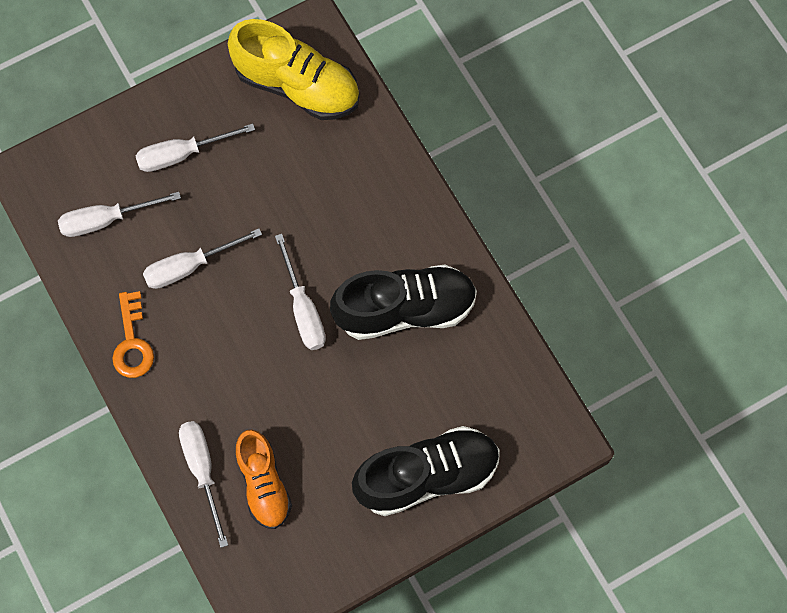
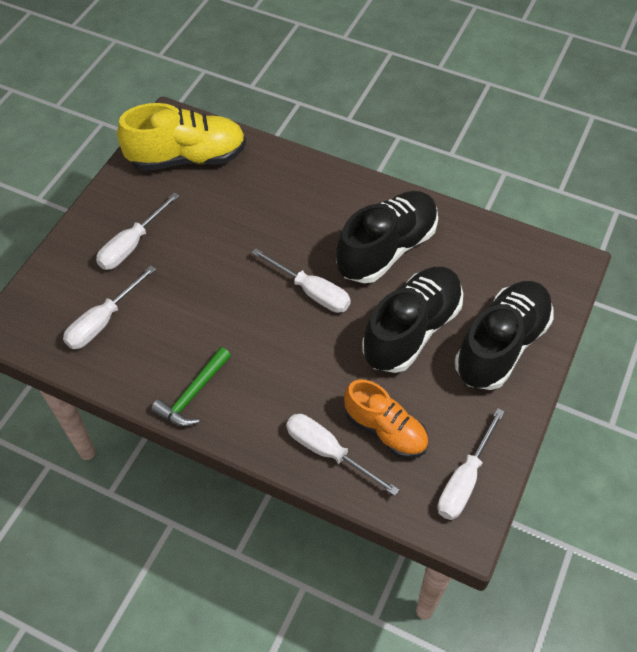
camera: 35 degrees left, 15 degrees down
(132, 342) = (193, 394): orange key -> green hammer
(189, 266) = (198, 314): white screwdriver -> white screwdriver (464, 480)
(361, 406) = (411, 330): none -> black shoe

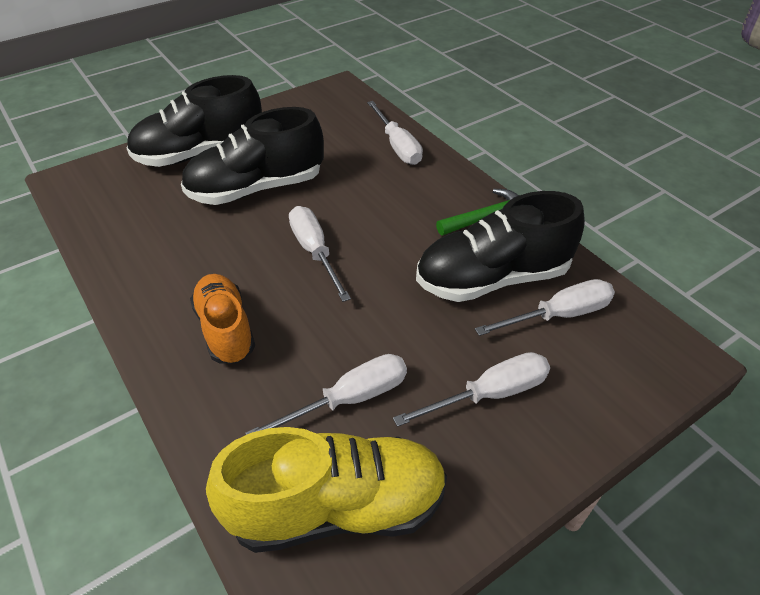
camera: 150 degrees left, 10 degrees down
(187, 158) = (337, 507): yellow shoe -> yellow shoe turned 150 degrees clockwise
(385, 430) = (343, 142): orange shoe -> orange shoe (225, 329)
(386, 249) = (203, 258): black shoe -> black shoe (492, 278)
(464, 480) = (315, 104): white screwdriver -> white screwdriver (349, 399)

